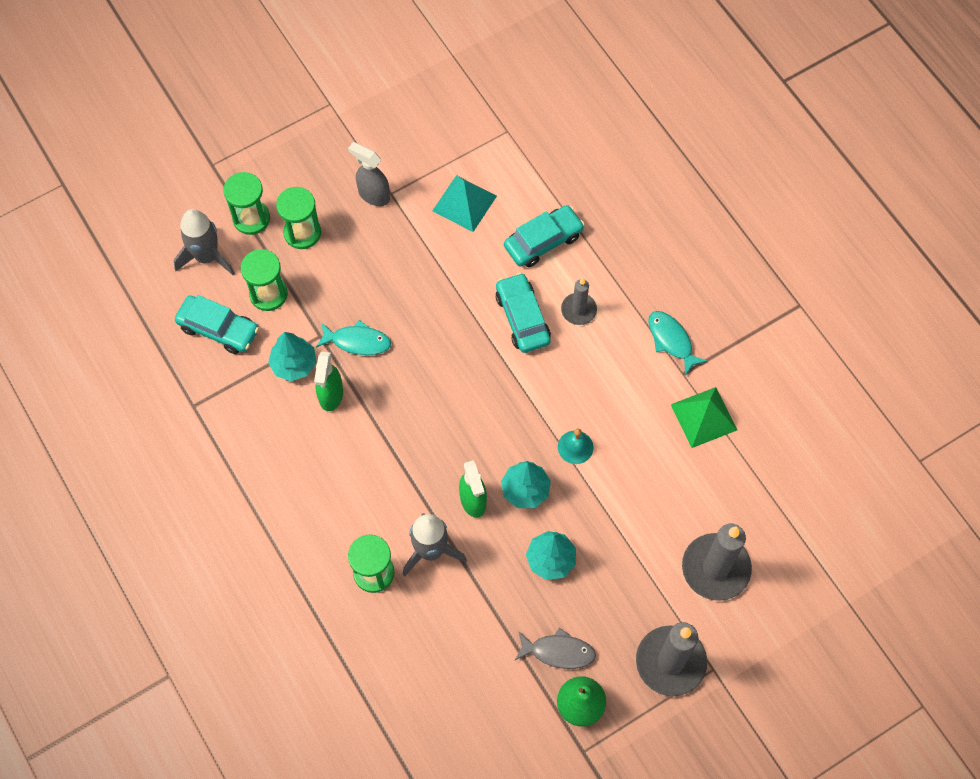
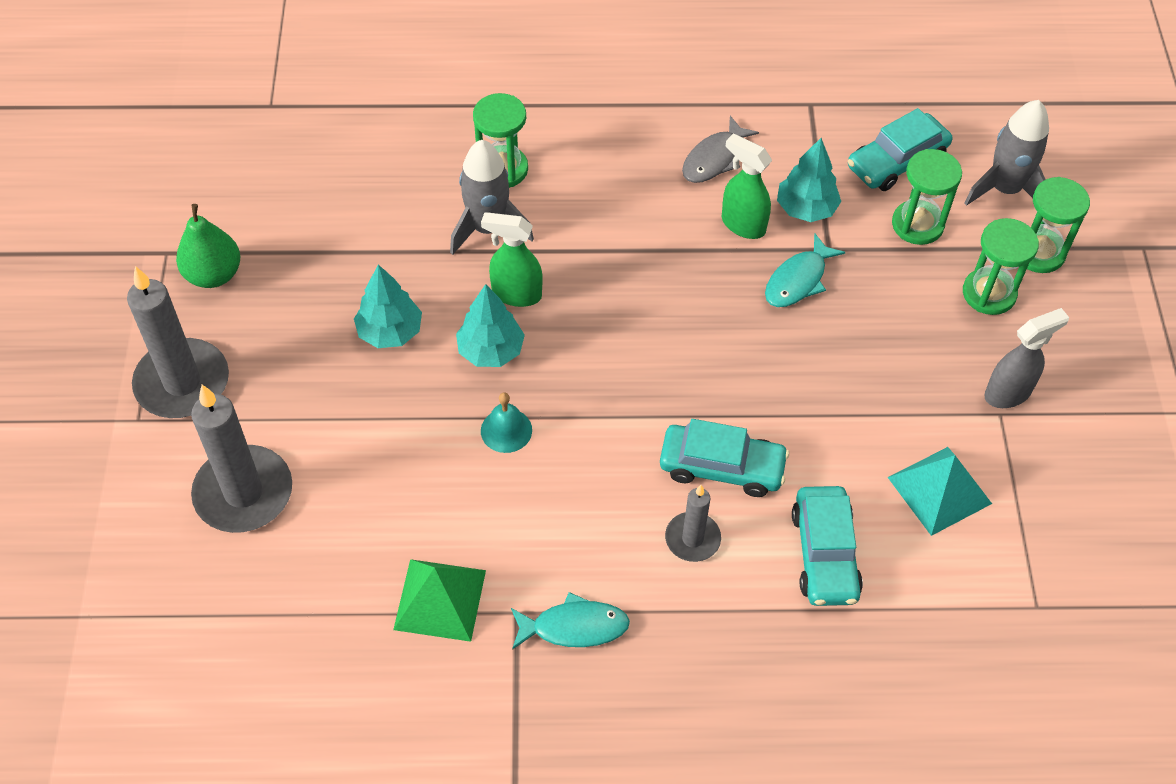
camera: 120 degrees right, 10 degrees down
(558, 652) = (284, 285): grey fish -> grey fish (714, 158)

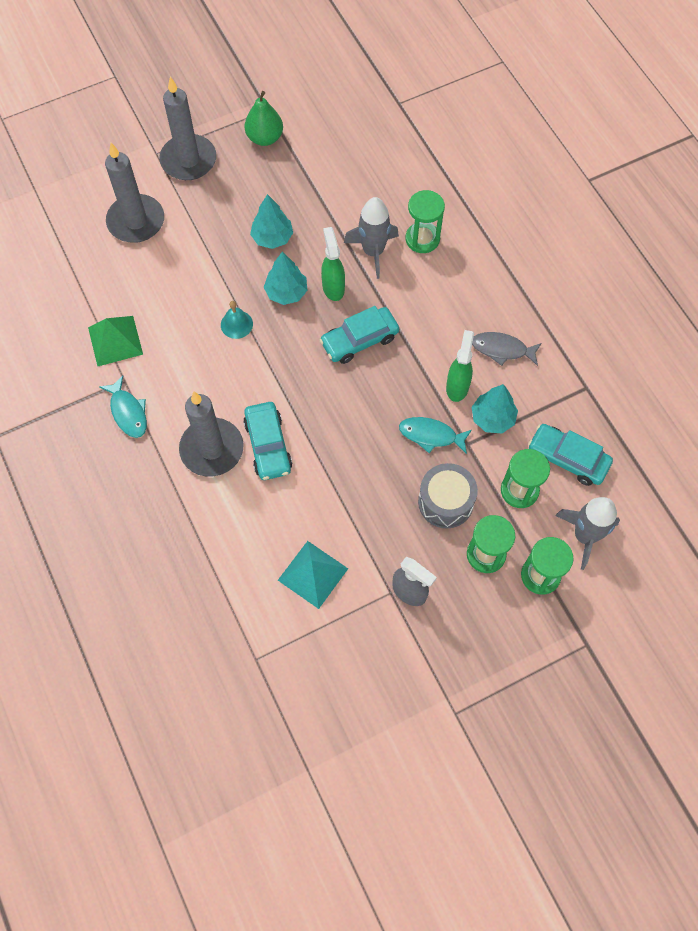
camera: 65 degrees right, 10 degrees up
(692, 539) = (212, 449): grey candle -> grey candle, size x1.81
(824, 554) = (235, 524): turquoise car -> turquoise car (359, 340)
(899, 304) = (445, 502): none -> grey drum

